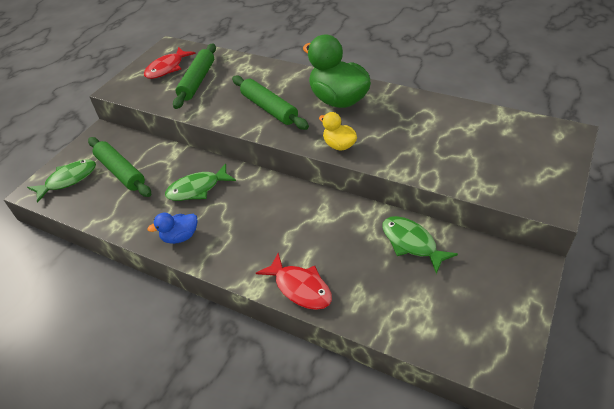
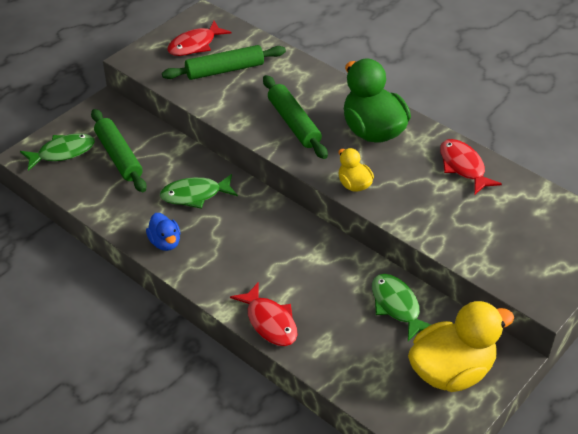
camera: 10 degrees right, 0 degrees up
(180, 237) = (165, 242): blue duck -> blue duck turned 105 degrees counterclockwise
(197, 81) = (225, 70): green rolling pin -> green rolling pin turned 45 degrees clockwise
(425, 111) = (463, 167): none -> red fish
(487, 292) = (451, 371): none -> yellow duck

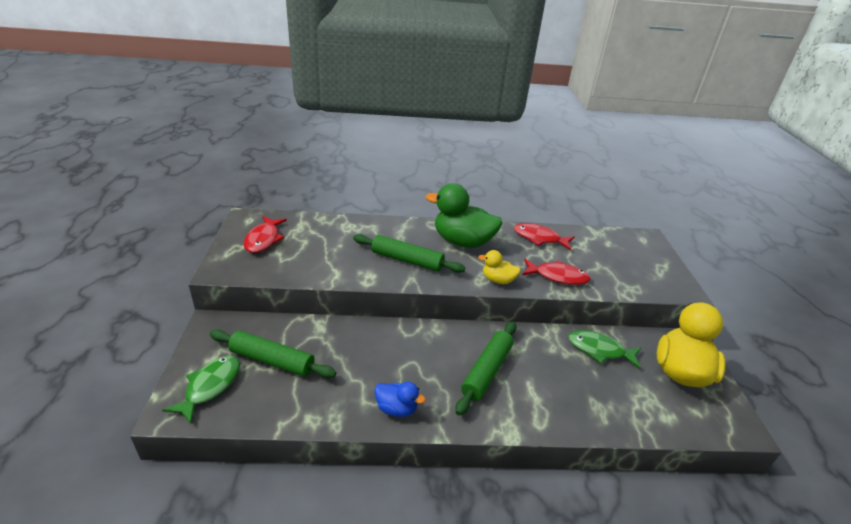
camera: 45 degrees left, 10 degrees down
(195, 195) = (375, 355): green fish -> none
(225, 70) = (310, 247): green rolling pin -> green rolling pin (487, 371)
(270, 322) = (548, 418): red fish -> red fish (558, 276)

